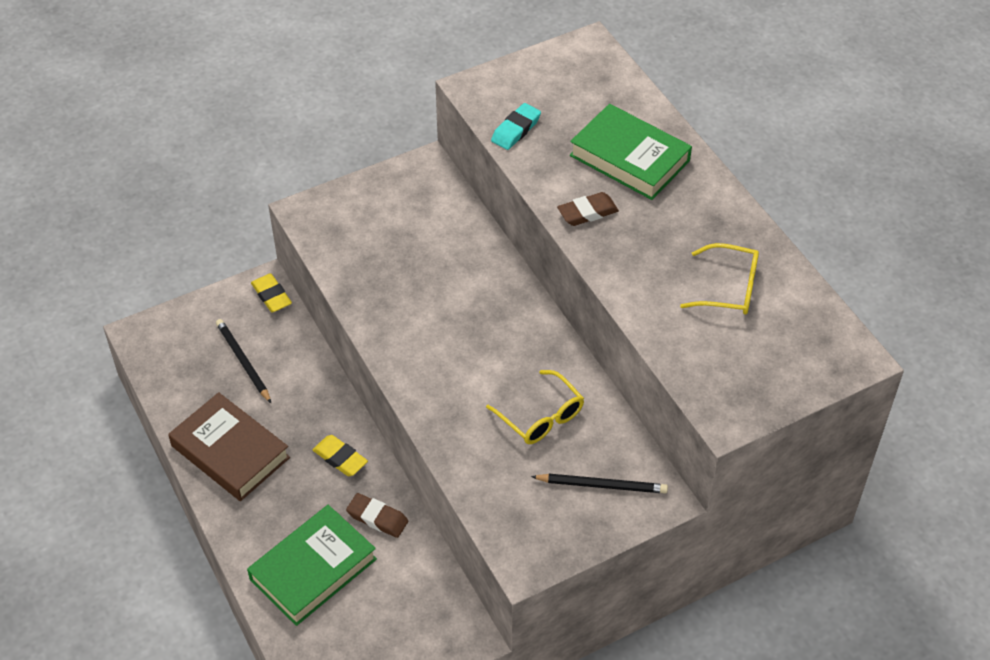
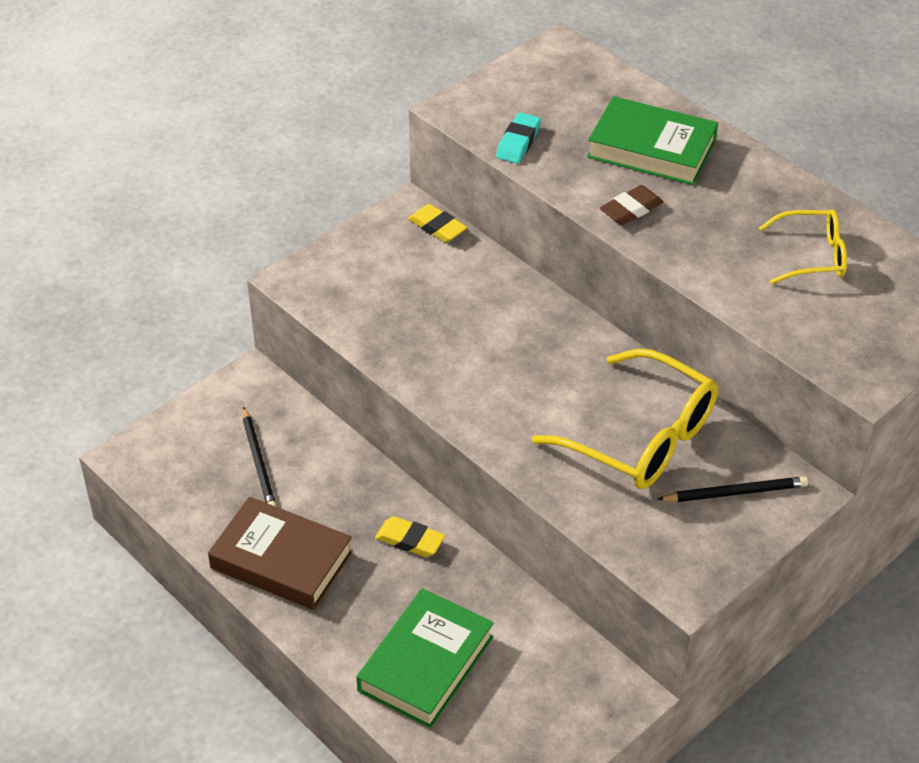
camera: 15 degrees left, 5 degrees down
(243, 362) = (259, 462): black pencil -> black pencil turned 150 degrees counterclockwise
(271, 296) = (264, 387): yellow eraser -> yellow eraser (437, 227)
(377, 518) = (476, 594): brown eraser -> none
(540, 416) = (640, 437): yellow glasses -> yellow glasses, size x1.73

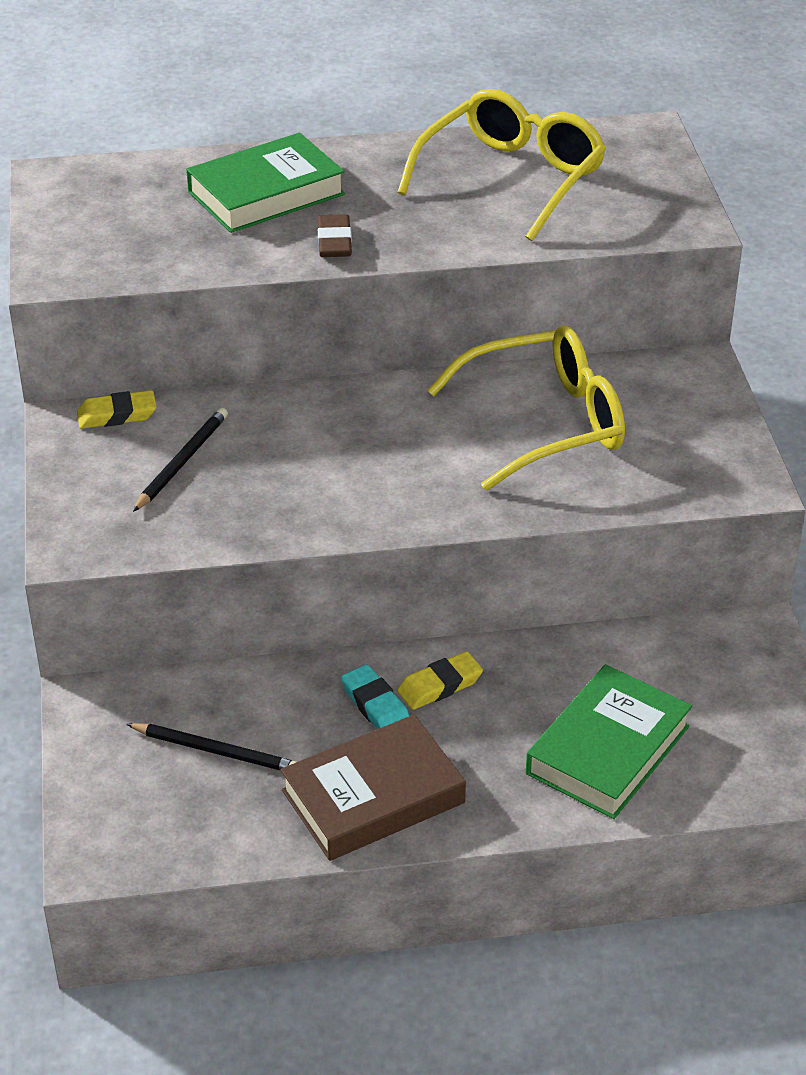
camera: 55 degrees left, 5 degrees down
(426, 663) = (608, 750): green book -> green book turned 60 degrees clockwise
(518, 142) = (155, 261): turquoise eraser -> turquoise eraser (376, 705)
(735, 492) = (665, 402): black pencil -> black pencil (182, 462)
(811, 256) = (510, 179): yellow glasses -> yellow glasses, size x1.73

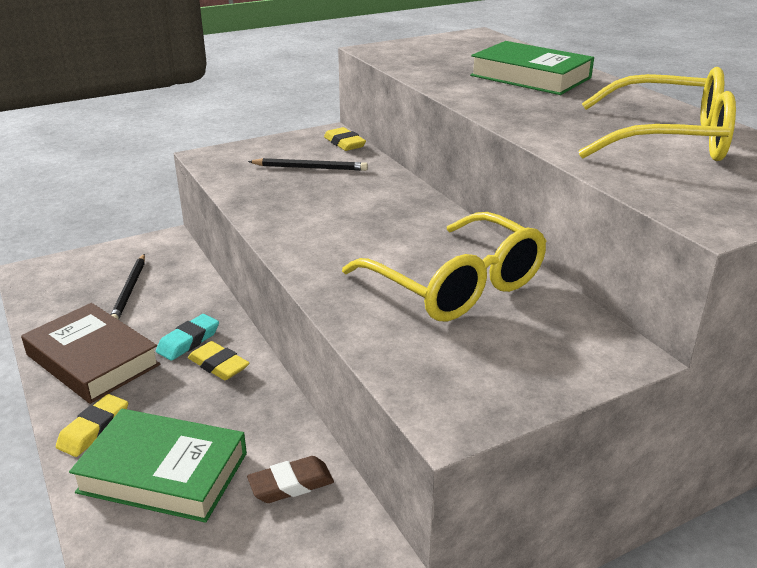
camera: 70 degrees right, 10 degrees down
(334, 242) = (495, 101): brown eraser -> brown eraser (291, 484)
(515, 800) = (94, 429): none -> yellow eraser

